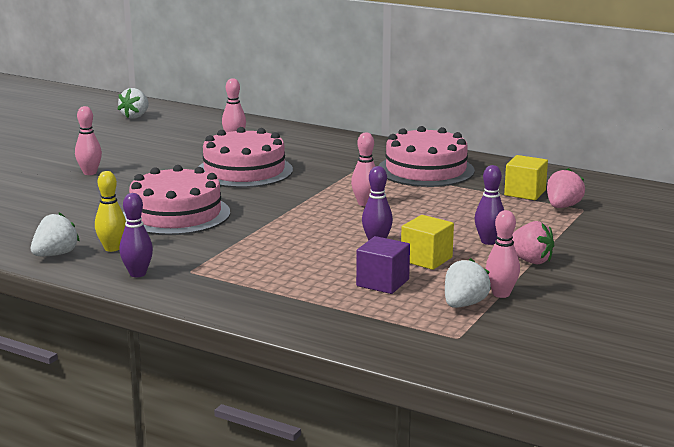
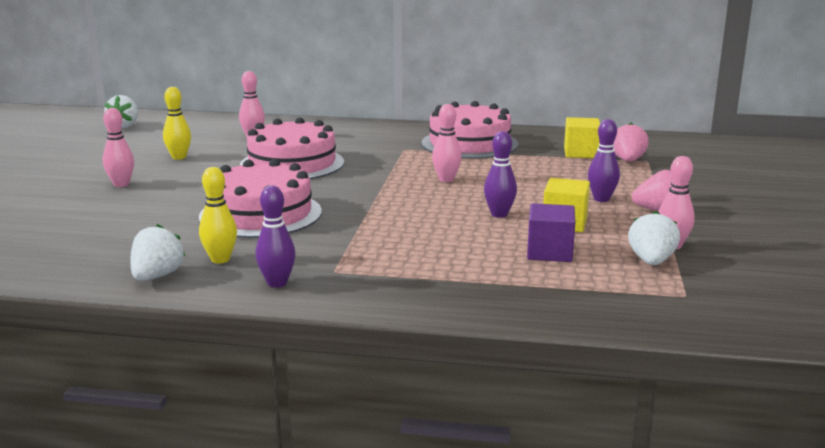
camera: 20 degrees left, 0 degrees up
(155, 153) = (179, 157): none -> yellow bowling pin

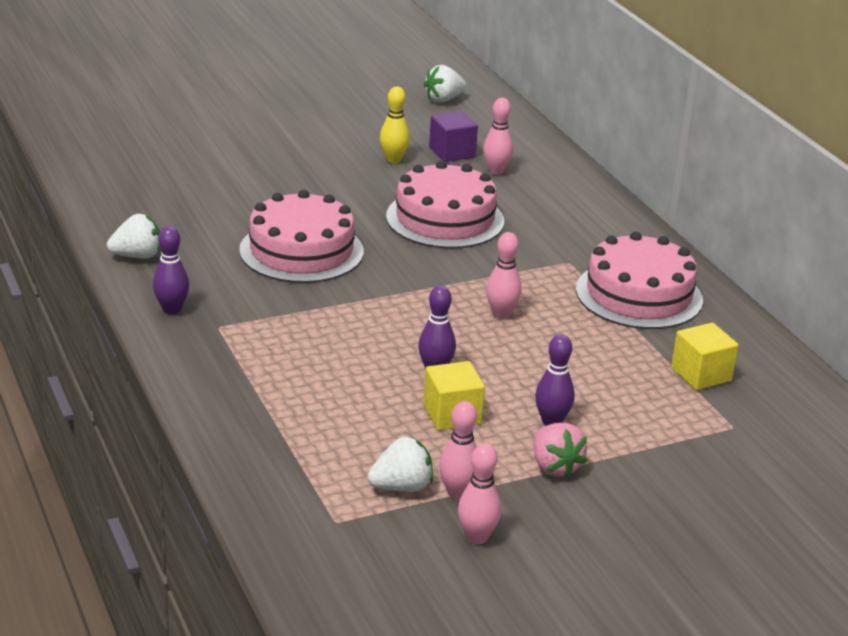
camera: 55 degrees right, 10 degrees up
(121, 184) = (297, 163): pink bowling pin -> pink bowling pin (477, 537)
(220, 259) = (191, 269): yellow bowling pin -> none
(549, 252) = (365, 423): purple cube -> purple cube (452, 152)
(627, 161) = (713, 413): pink strawberry -> none

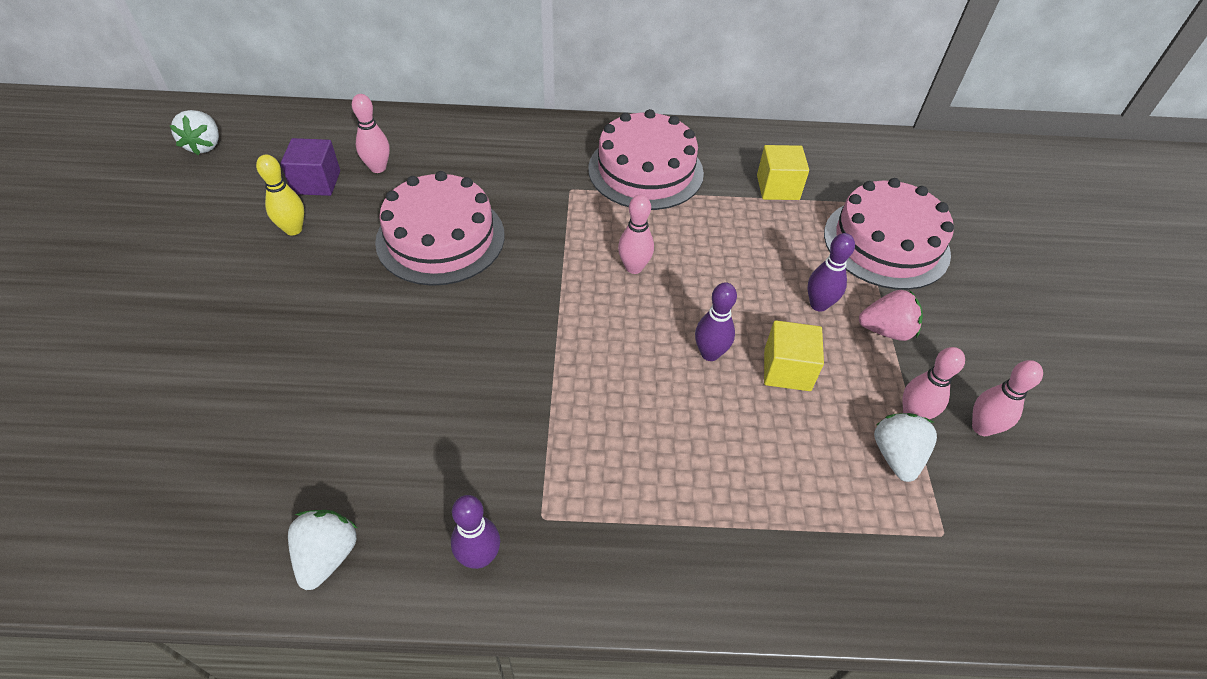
camera: 65 degrees left, 20 degrees up
(301, 251) = (426, 377): pink cake -> pink cake (886, 243)

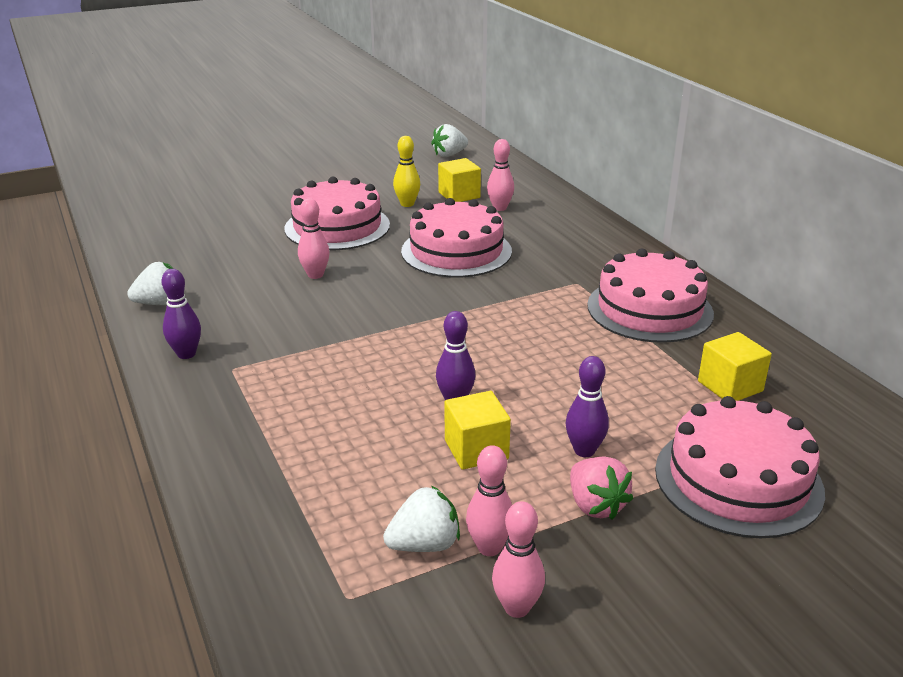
camera: 65 degrees right, 20 degrees down
(288, 309) = (337, 226): none -> pink cake
(316, 182) = (459, 195): purple cube -> yellow cube
(634, 267) = (518, 337): pink bowling pin -> pink bowling pin (315, 275)

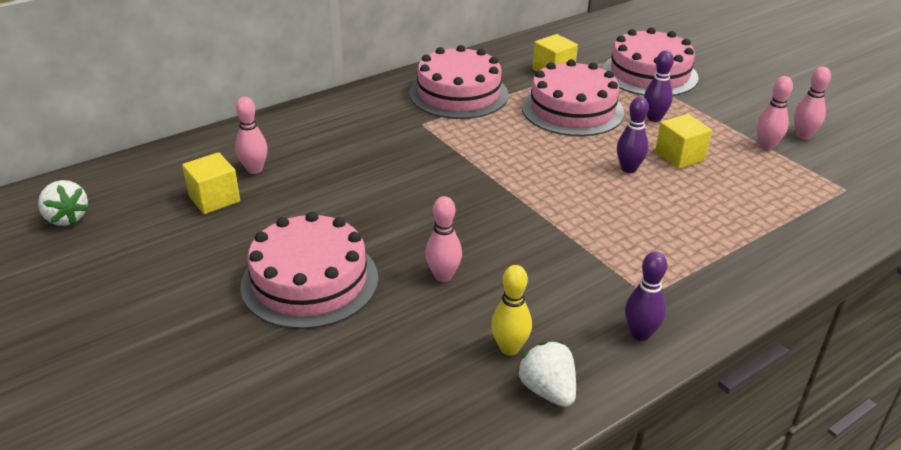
camera: 100 degrees left, 5 degrees up
(407, 204) = (239, 234): yellow bowling pin -> yellow bowling pin (509, 348)
(424, 544) = (782, 167): white strawberry -> none
(456, 251) = (368, 189): pink cake -> pink cake (572, 110)
(595, 505) = (704, 114): pink strawberry -> none

